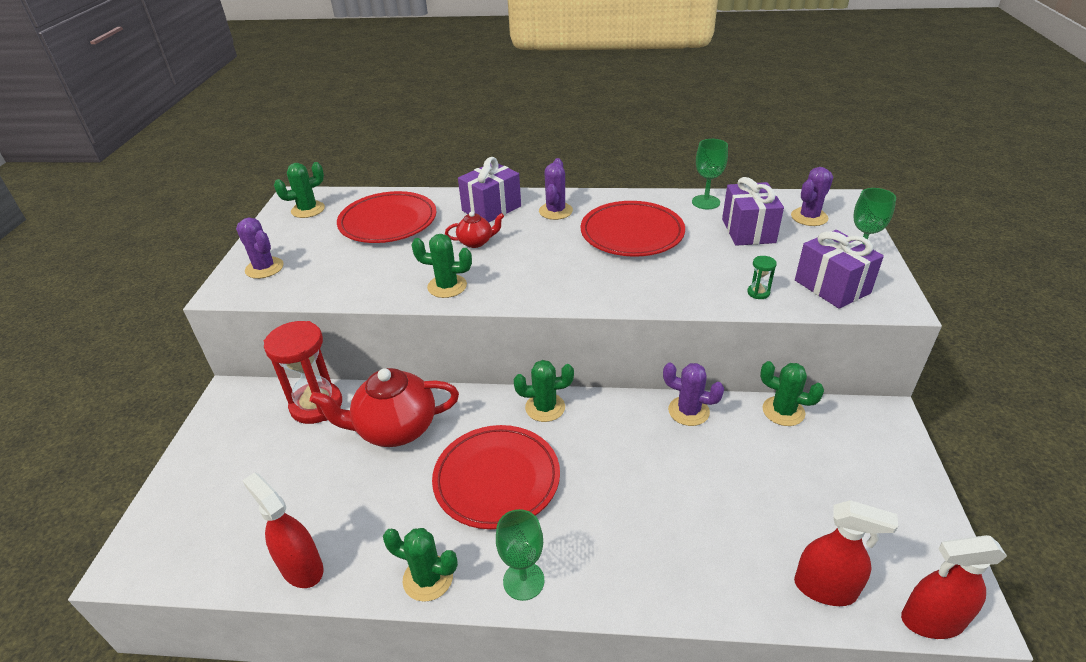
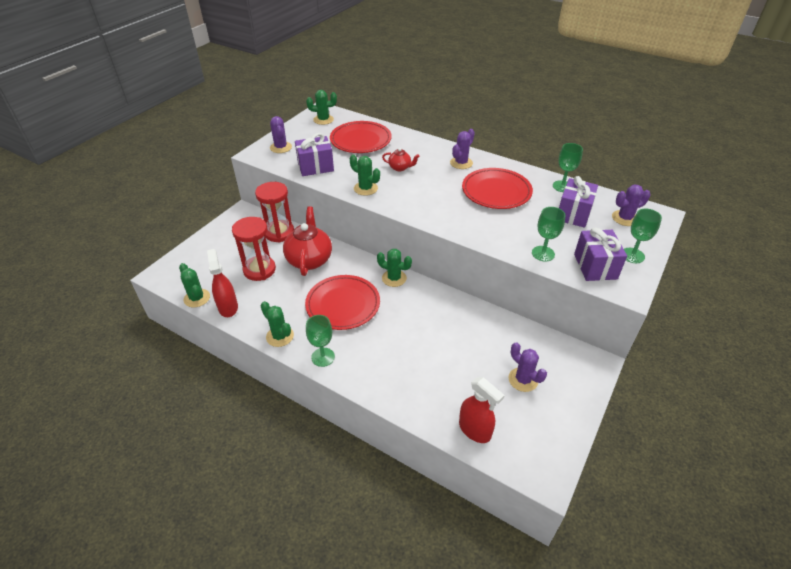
camera: 25 degrees right, 5 degrees up
(320, 479) = (259, 270): none -> red hourglass
(395, 429) = (309, 259): red teapot -> red teapot turned 75 degrees clockwise
(491, 208) = (424, 150): purple gift -> purple gift (315, 167)
(688, 411) = (474, 311): purple cactus -> purple cactus (523, 379)
(758, 293) = (543, 253): green hourglass -> green goblet
(783, 411) = (532, 334): green cactus -> green cactus (197, 298)
(931, 620) = (521, 472): red spray bottle -> none

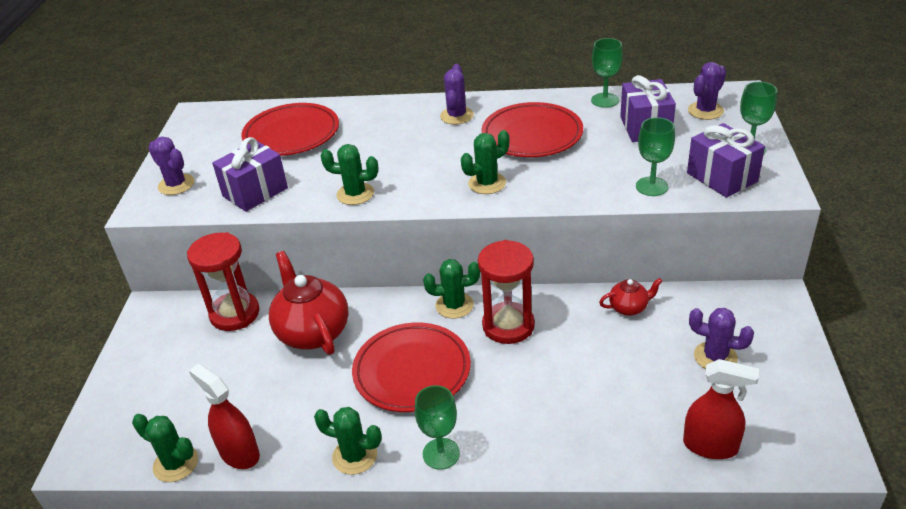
camera: 25 degrees left, 5 degrees down
(259, 270) = (246, 378): red hourglass -> red hourglass (508, 326)
(323, 120) = (210, 125): green cactus -> green cactus (487, 183)
(400, 168) = (380, 150): red teapot -> red teapot (629, 307)

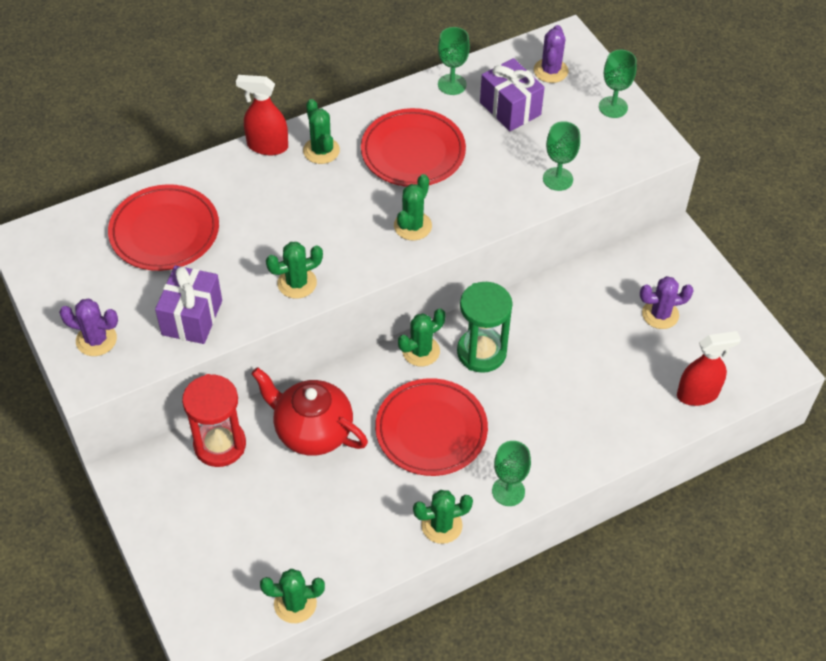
camera: 35 degrees left, 15 degrees up
(239, 453) = (343, 569): red spray bottle -> red spray bottle (267, 146)
(456, 116) = (321, 150): purple cactus -> green cactus
(508, 326) = (481, 352): red hourglass -> green hourglass
(629, 307) = (569, 294): red teapot -> none
(722, 177) = (608, 149): purple gift -> none

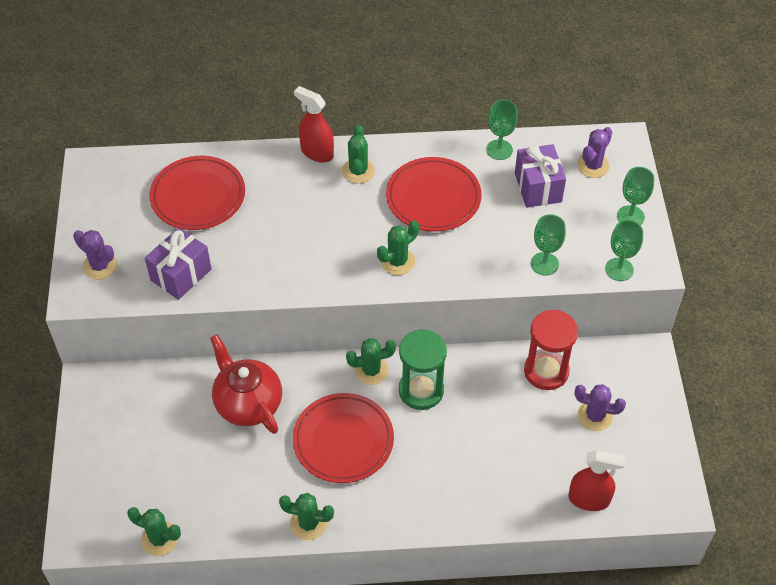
camera: 25 degrees right, 0 degrees up
(220, 445) = (171, 386): red hourglass -> red hourglass (546, 371)
(297, 283) = (277, 276): green cactus -> none
(508, 491) = (378, 517): green goblet -> green goblet (619, 269)

